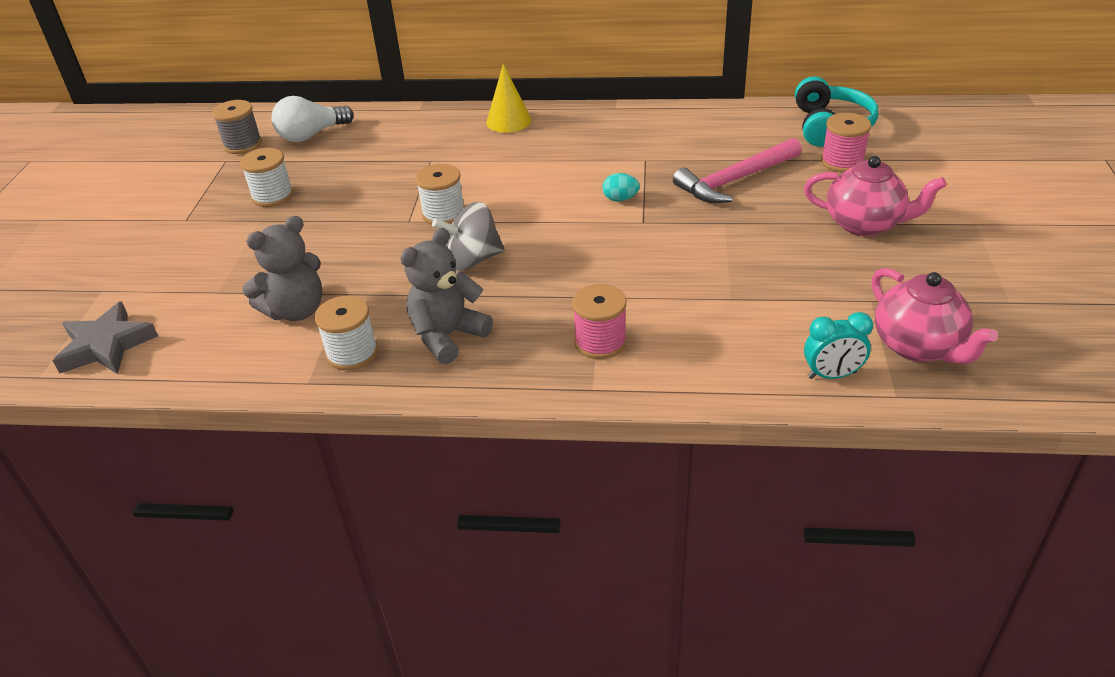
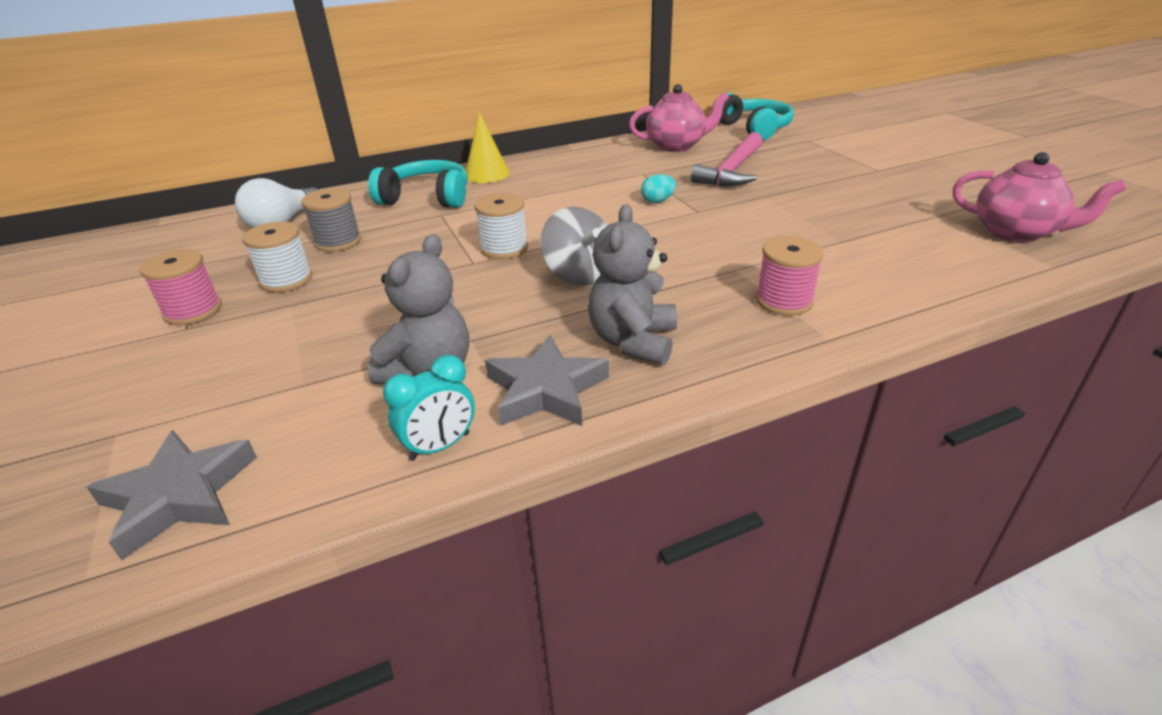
camera: 30 degrees left, 5 degrees down
(243, 144) = (202, 247): grey spool -> grey spool (338, 241)
(352, 353) = (545, 390): white spool -> grey star
(435, 137) = (426, 198): none -> turquoise headphones
(473, 260) = (579, 274): grey spinning top -> grey spinning top turned 75 degrees counterclockwise
(832, 375) = (992, 267): turquoise clock -> turquoise clock (440, 446)
(842, 162) = (792, 145): pink spool -> pink spool (193, 311)
(865, 224) = (863, 174): pink teapot -> pink teapot (676, 146)

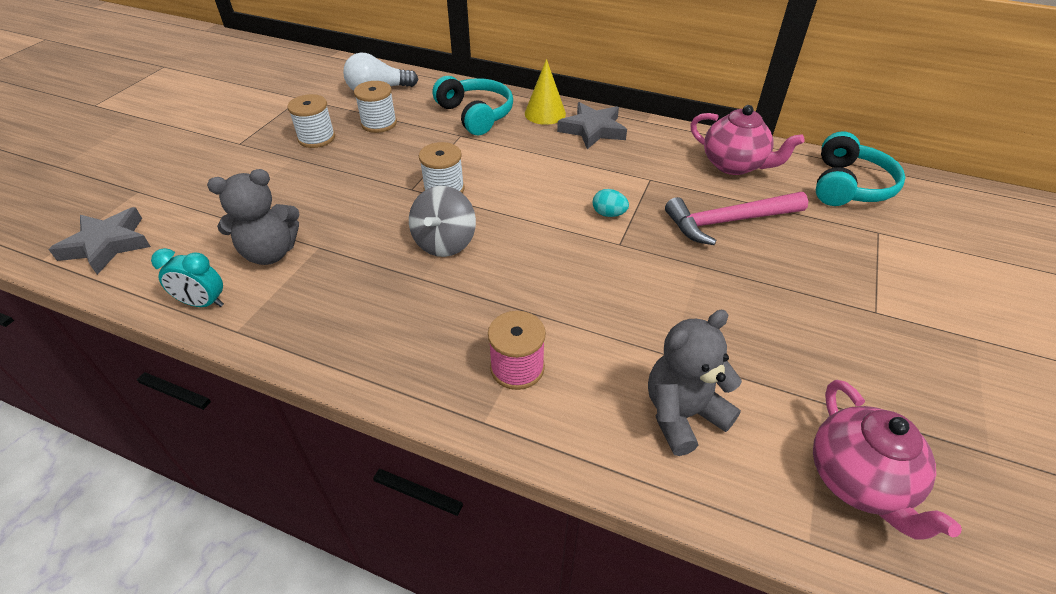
camera: 45 degrees right, 10 degrees up
(193, 311) = (256, 133): pink spool -> none
(338, 241) = (379, 123): grey spool -> white spool
(545, 390) = (290, 311): grey star -> grey star (592, 130)
(633, 341) = (381, 318): grey teddy bear -> grey teddy bear (682, 414)

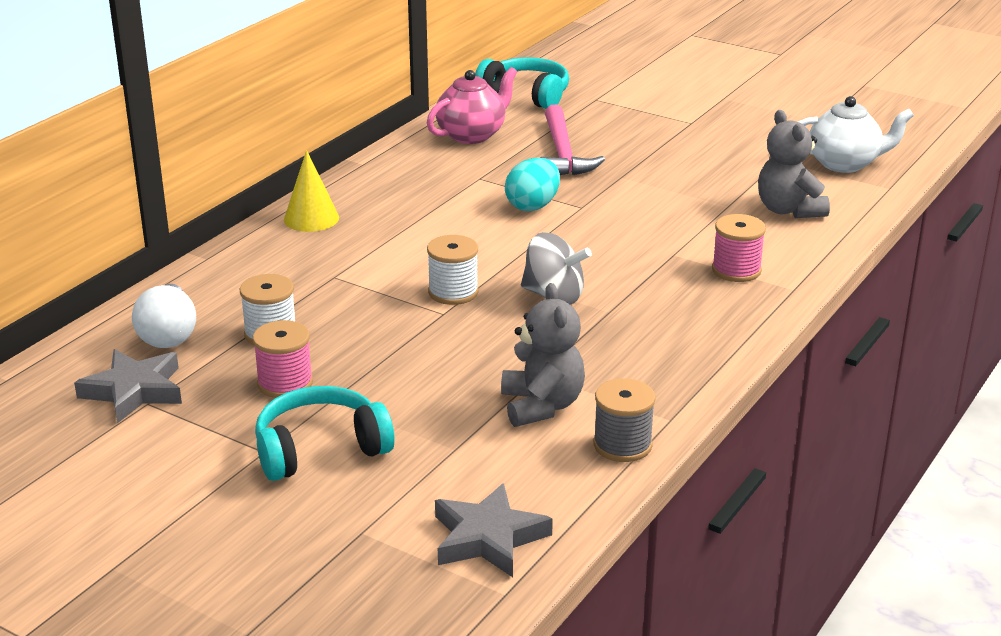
camera: 80 degrees left, 15 degrees down
(203, 303) = (622, 445): turquoise clock -> grey spool
(316, 138) = (285, 383): white spool -> pink spool
(475, 115) = (288, 263): turquoise headphones -> turquoise headphones (320, 449)
(592, 130) = (366, 195): grey star -> grey star (134, 391)
(609, 214) = (532, 206): turquoise egg -> turquoise egg, size x1.69
(858, 481) = (845, 164): pink teapot -> white teapot

